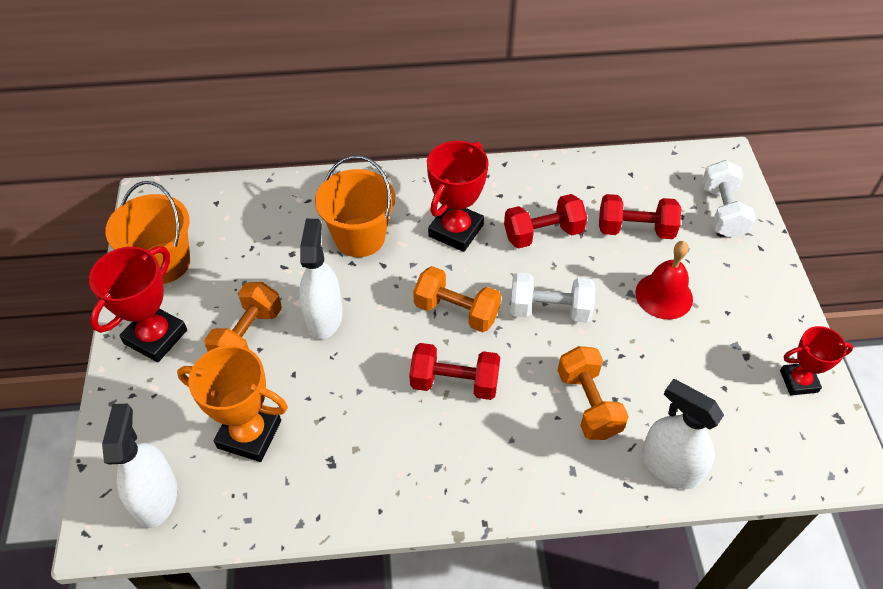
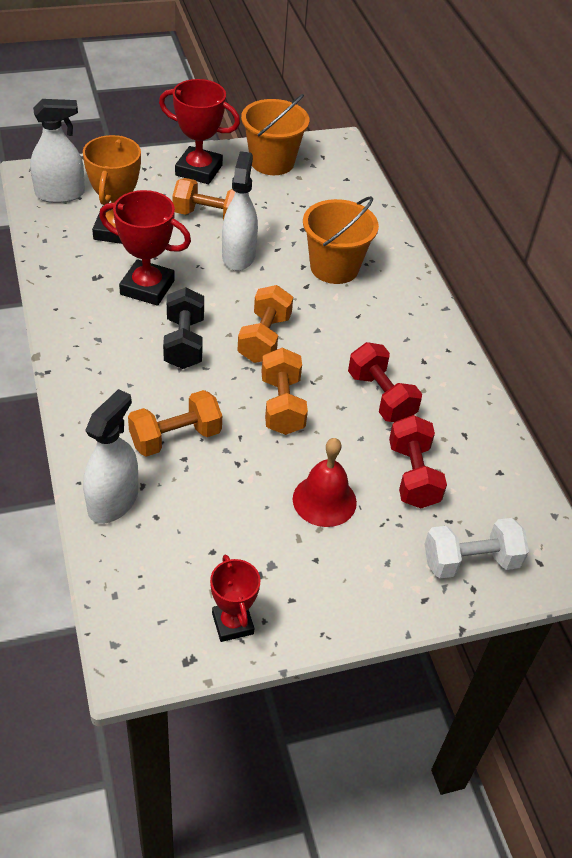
camera: 75 degrees right, 5 degrees down
(324, 317) = (238, 256): white spray bottle -> white spray bottle turned 75 degrees counterclockwise
(454, 382) = (184, 343): red dumbbell -> black dumbbell
(456, 230) = (364, 331): red trophy -> red trophy (147, 287)
(549, 310) = (282, 405): white dumbbell -> orange dumbbell

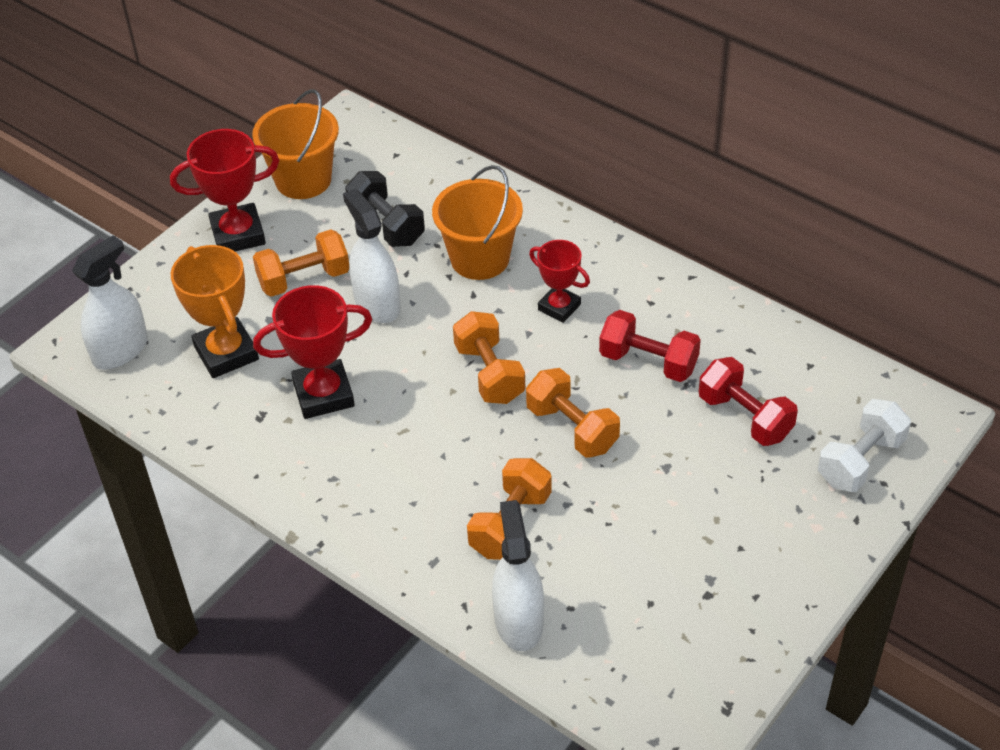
camera: 30 degrees left, 0 degrees up
(184, 343) = (420, 427): black dumbbell -> black dumbbell (386, 225)
(232, 623) = (730, 651): red trophy -> red trophy (559, 307)
(324, 500) = (695, 491): red bell -> none

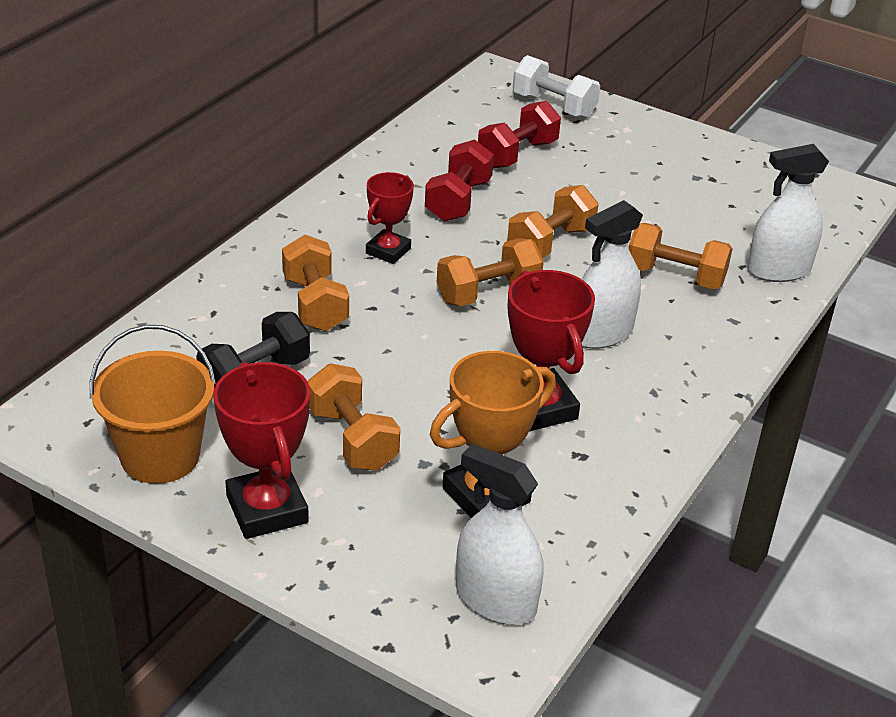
camera: 100 degrees left, 10 degrees down
(377, 304) = (392, 376): white spray bottle -> white spray bottle (602, 333)
(480, 258) = (315, 304): orange bucket -> orange dumbbell

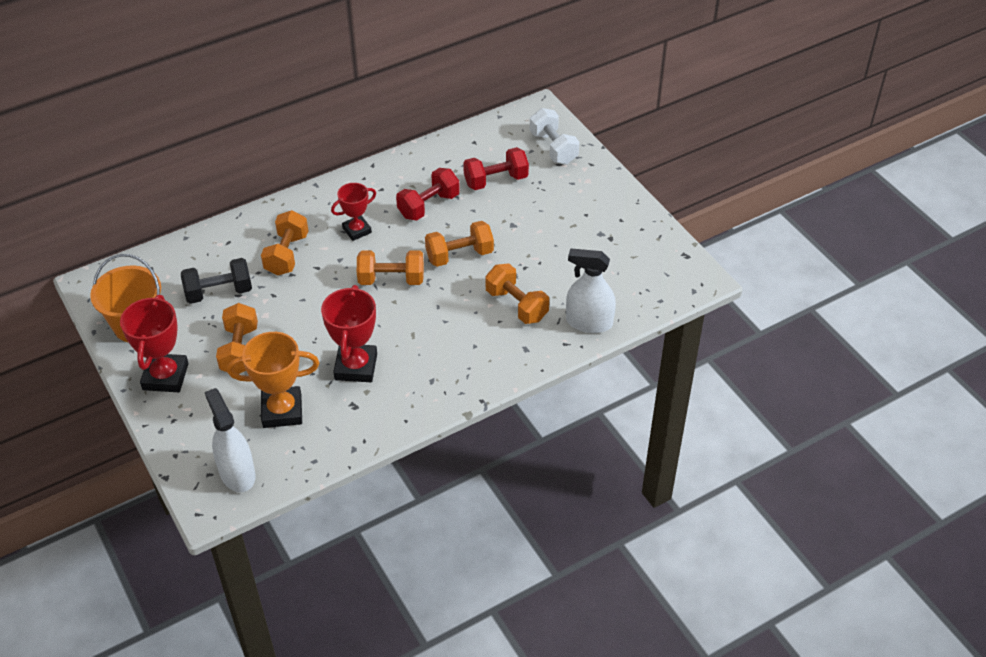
camera: 30 degrees right, 10 degrees up
(602, 333) = (435, 330): white spray bottle -> none

